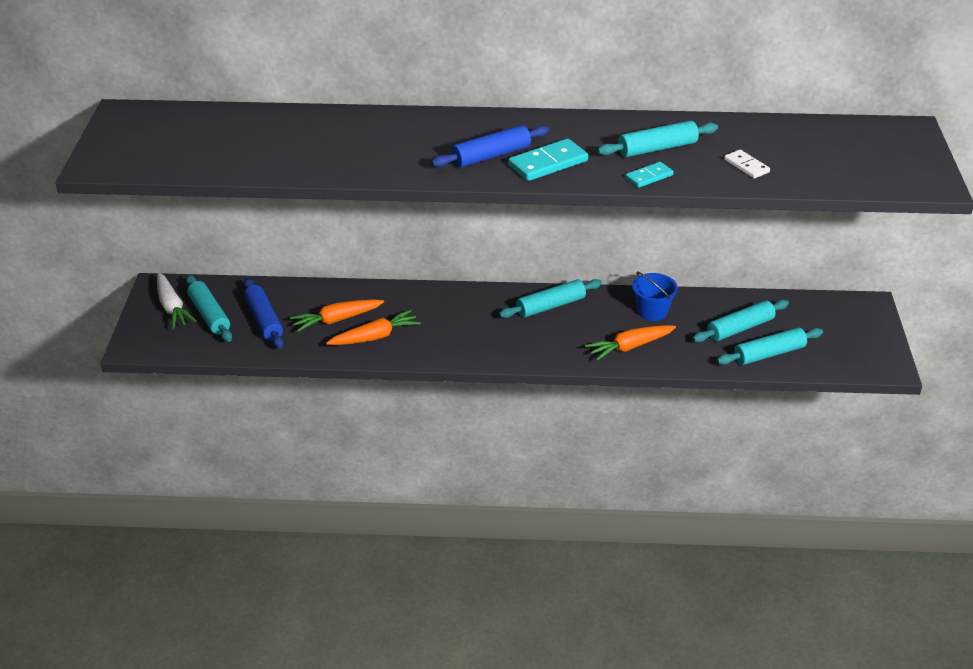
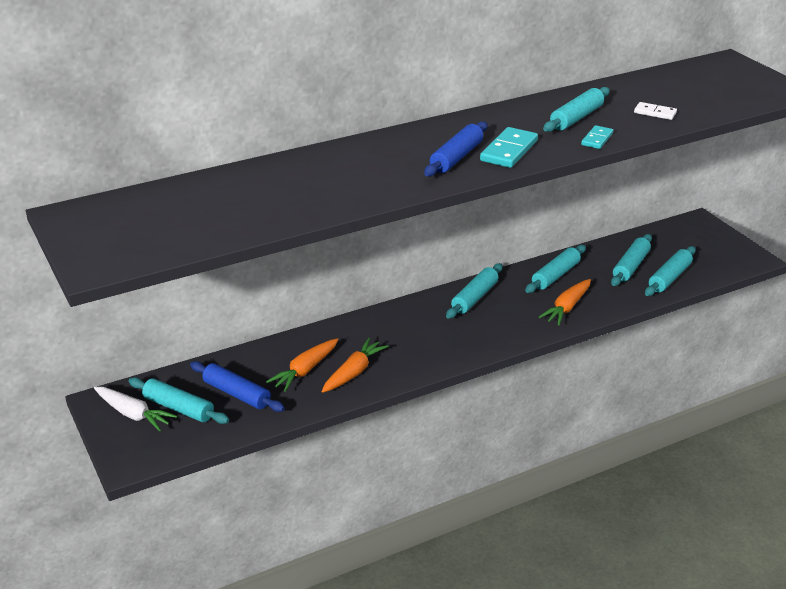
camera: 30 degrees left, 5 degrees down
(652, 311) = (556, 275): blue bucket -> turquoise rolling pin

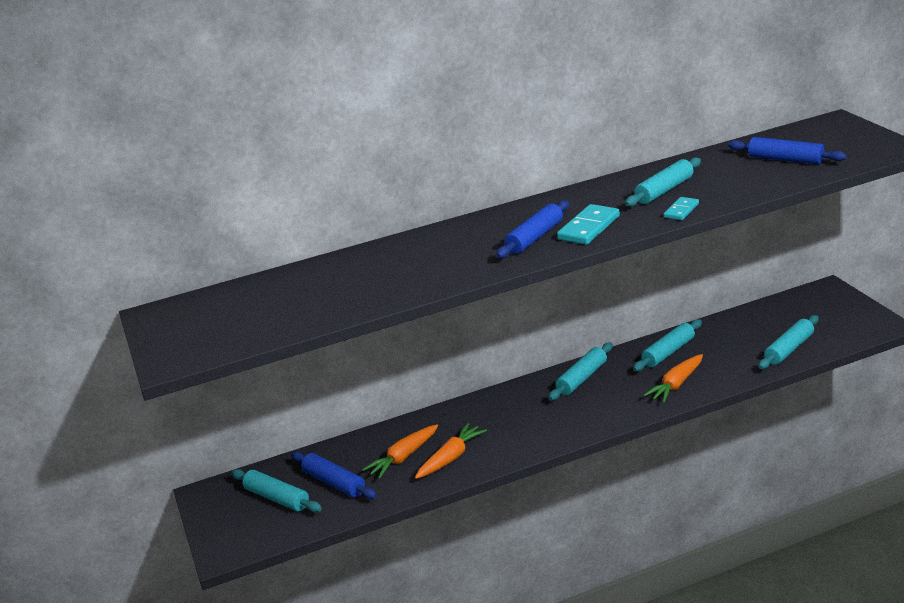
camera: 10 degrees right, 5 degrees down
(133, 414) = (233, 505): white carrot -> none
(630, 266) = (748, 339): turquoise rolling pin -> none
(655, 113) = (747, 180): white domino -> none
(687, 95) = (785, 159): none -> blue rolling pin

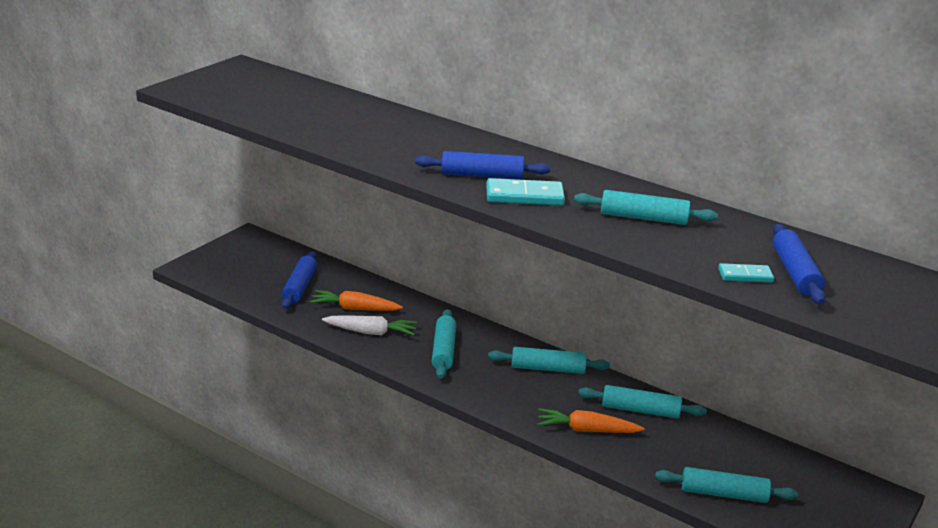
camera: 50 degrees right, 0 degrees up
(277, 498) = (264, 268): turquoise rolling pin -> turquoise rolling pin (443, 351)
(450, 458) = (370, 332): orange carrot -> white carrot
(681, 210) = (605, 235): turquoise domino -> turquoise domino (745, 275)

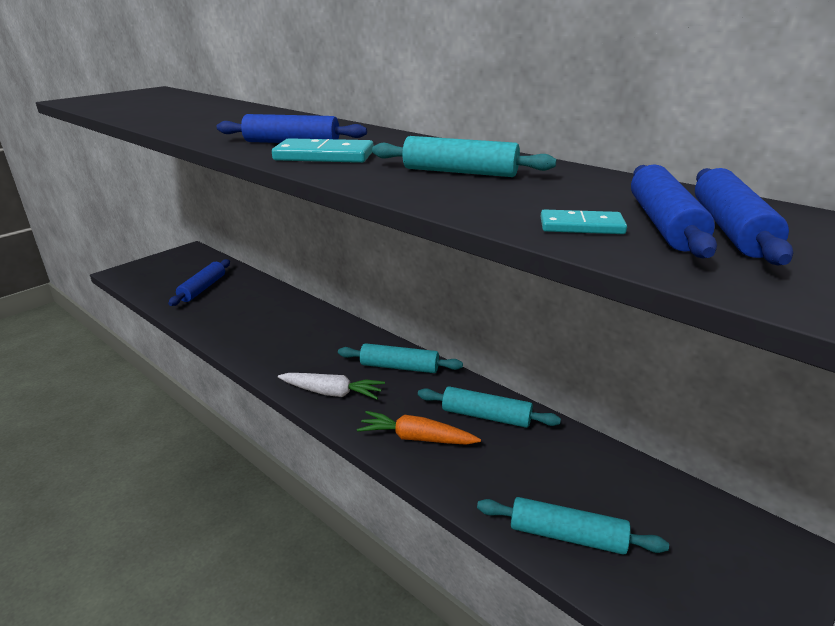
camera: 10 degrees right, 0 degrees up
(355, 308) = (240, 307): orange carrot -> none
(370, 332) = (241, 328): white carrot -> white carrot (331, 393)
(443, 351) = (301, 347): turquoise rolling pin -> none
(834, 277) = (730, 229): none -> blue rolling pin

